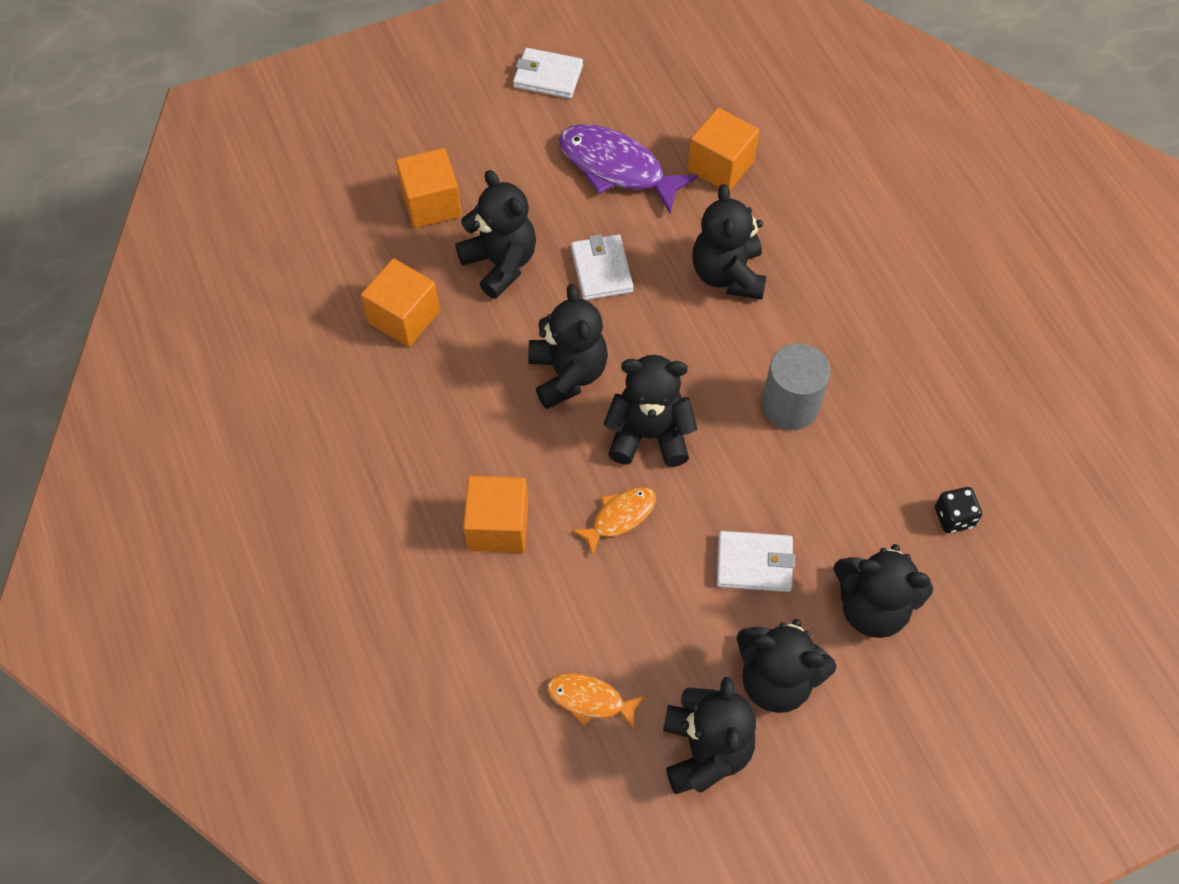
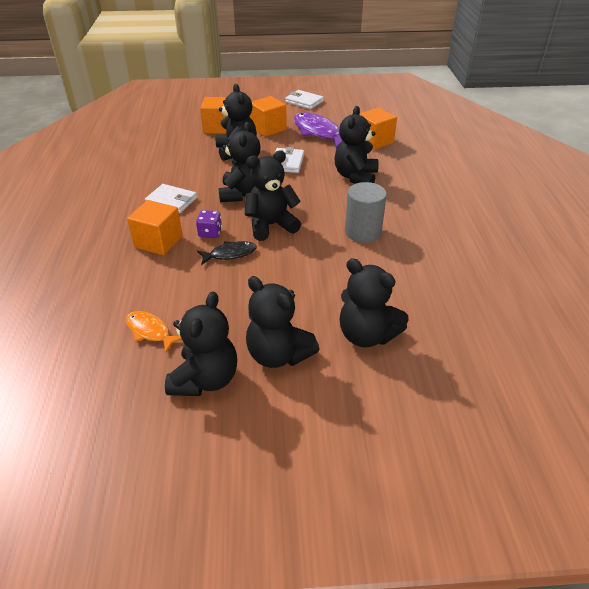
camera: 20 degrees right, 20 degrees down
(404, 317) = (174, 159): orange cube -> orange cube (268, 129)
(565, 481) = (210, 233): none -> purple dice
(620, 517) = (230, 254): orange fish -> black fish
(649, 435) = (271, 225): black teddy bear -> black teddy bear turned 45 degrees counterclockwise
(754, 563) = (299, 294): white wallet -> white wallet (171, 201)
(953, 517) = (446, 305): black dice -> none

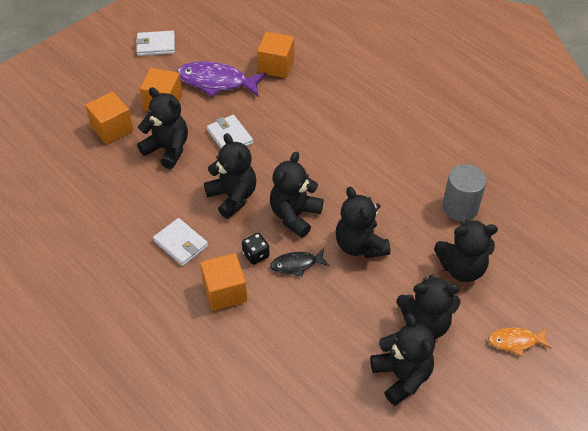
camera: 40 degrees left, 10 degrees up
(150, 331) = (321, 371): orange fish -> orange fish (515, 341)
(171, 201) = (181, 243): white wallet -> white wallet turned 60 degrees clockwise
(210, 233) = (256, 255): purple dice -> black dice
(230, 254) = (296, 264): black fish -> black fish turned 135 degrees counterclockwise
(355, 177) = (304, 120): black teddy bear -> black teddy bear (360, 245)
(363, 232) = (369, 177): grey cylinder -> grey cylinder (460, 207)

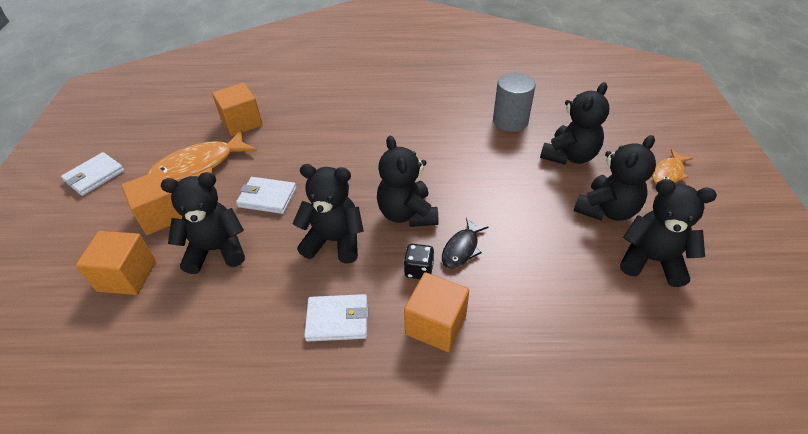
camera: 45 degrees left, 5 degrees down
(216, 82) = (199, 166): purple fish -> orange fish
(360, 245) = (486, 195): black teddy bear -> none

